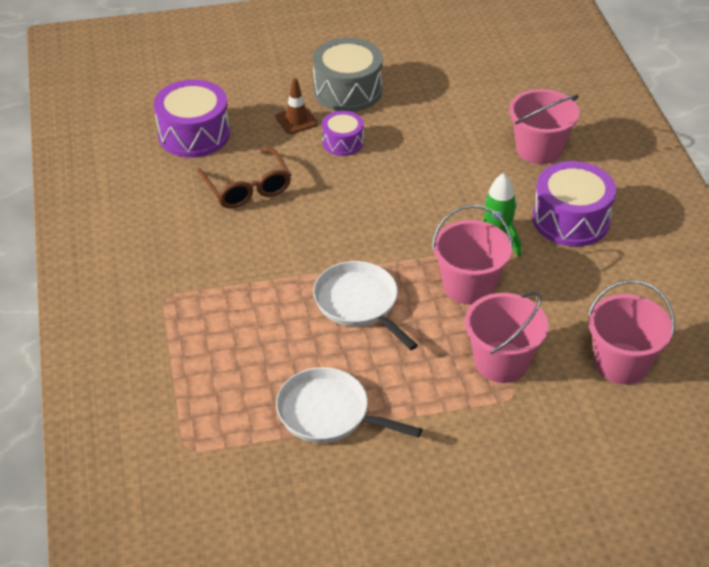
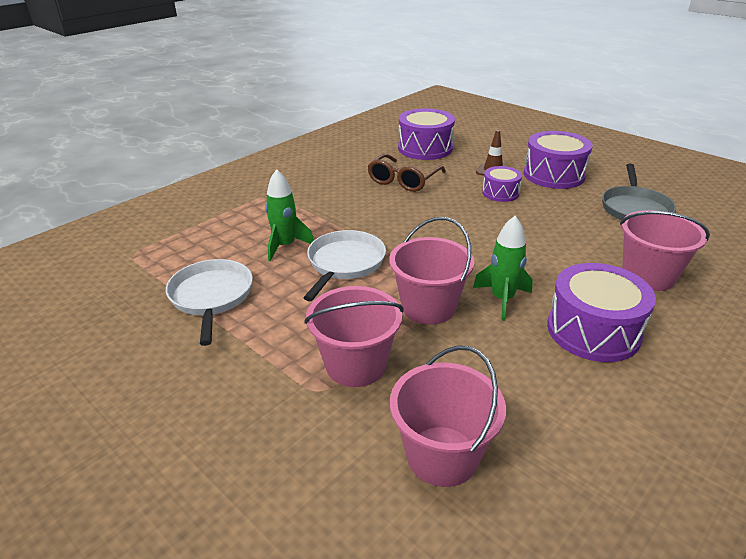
camera: 55 degrees right, 10 degrees down
(288, 329) = (285, 246): none -> green rocket
(347, 90) = (554, 175): grey drum -> purple drum
(450, 88) = (635, 208): none -> grey pan

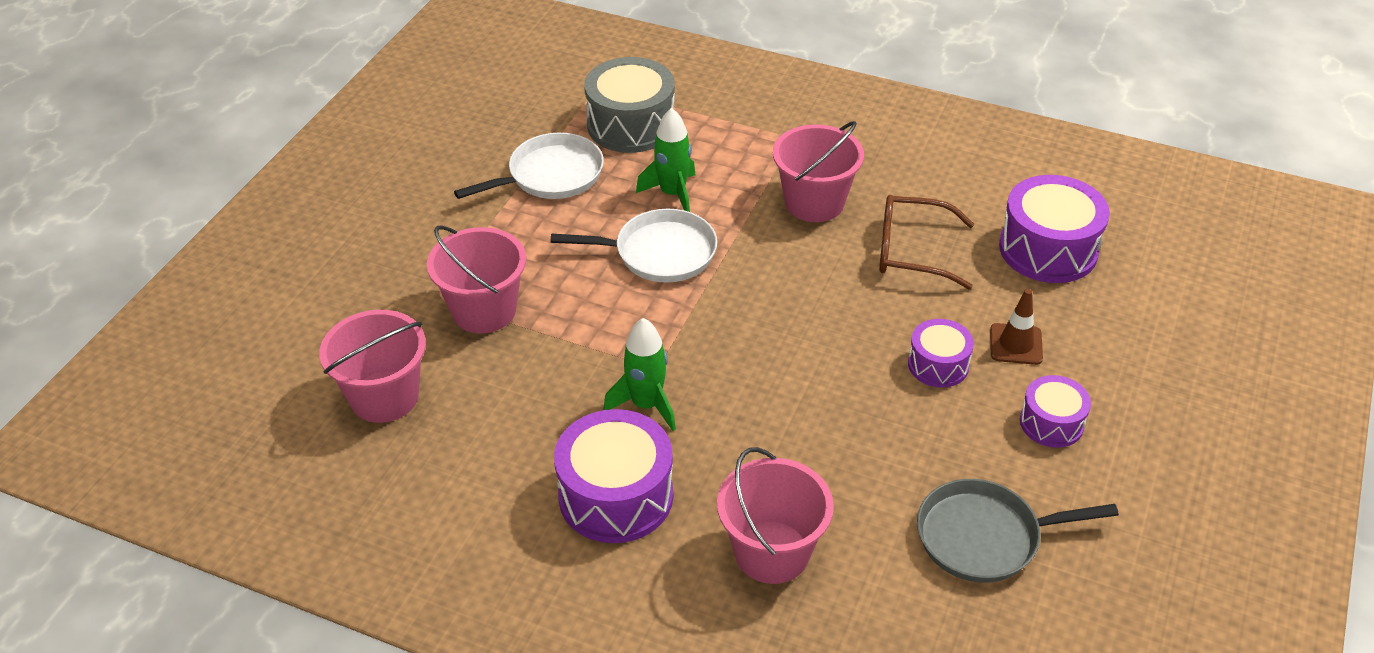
camera: 70 degrees right, 10 degrees up
(189, 248) = (631, 125): none -> grey drum
(428, 307) = (602, 343): pink bucket -> pink bucket (814, 202)
(554, 175) = (1051, 423): purple drum -> purple drum, size x0.58

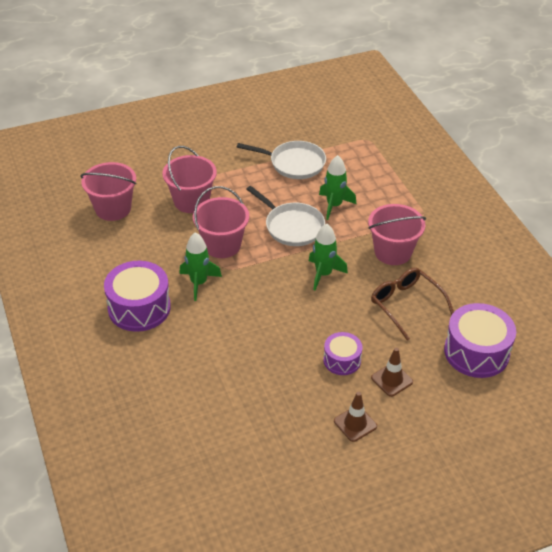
camera: 45 degrees right, 0 degrees up
(631, 125) = (360, 163): grey drum -> none
(772, 552) = (163, 375): pink bucket -> pink bucket (222, 245)
(777, 282) = (323, 274): none -> green rocket
(984, 537) = (253, 441): grey pan -> none
(1051, 423) = (355, 424): purple drum -> brown traffic cone

